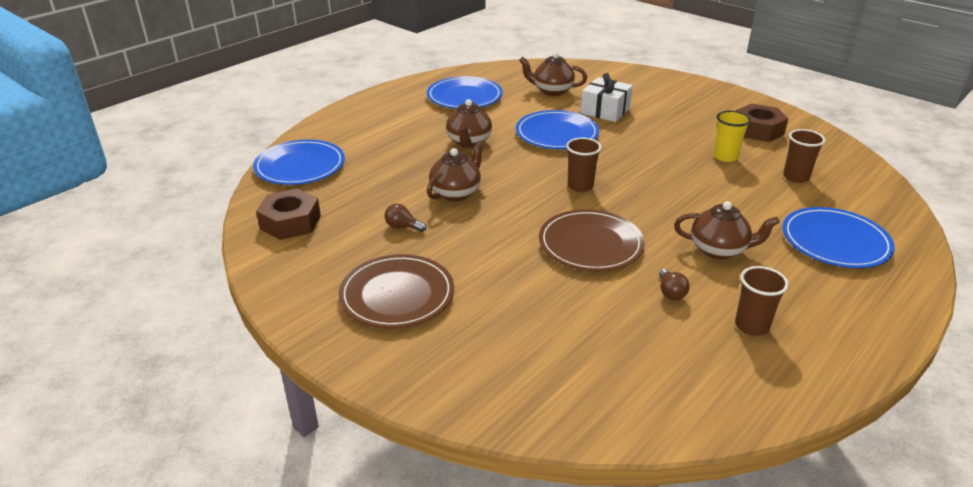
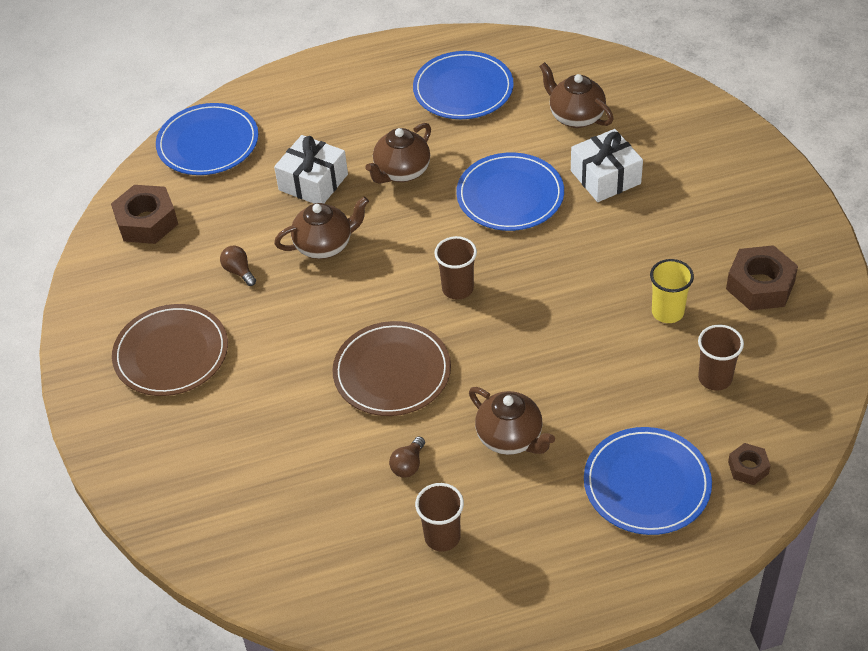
camera: 35 degrees right, 15 degrees up
(408, 164) = (313, 182): none -> white gift
(877, 211) = (748, 468): none -> brown nut

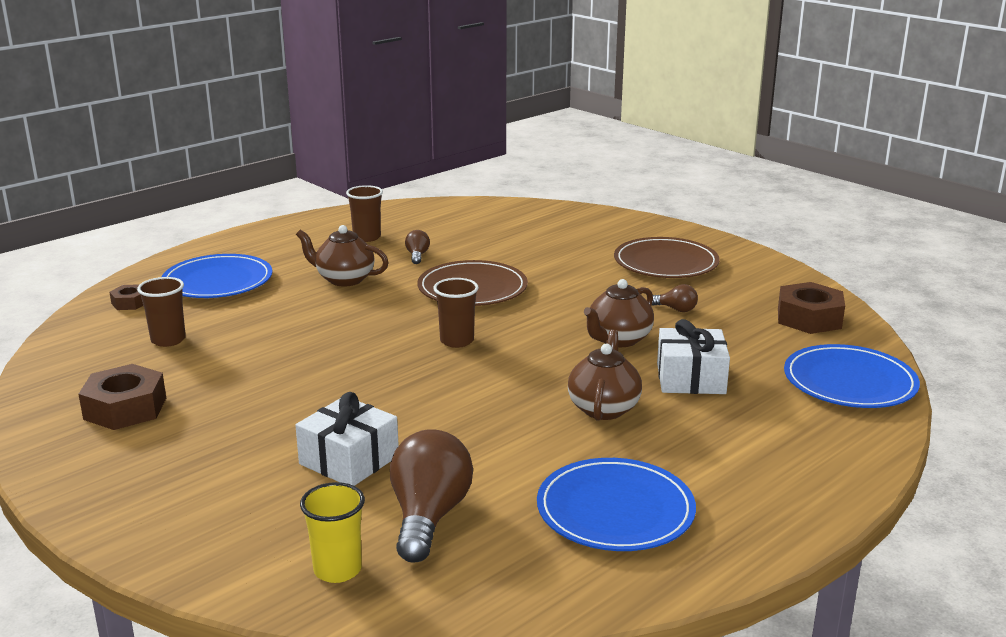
camera: 150 degrees right, 25 degrees down
(510, 195) = (457, 417): blue plate -> none
(575, 116) = (429, 517): brown teapot -> brown light bulb
(667, 312) = (228, 369): yellow cup -> yellow cup (337, 570)

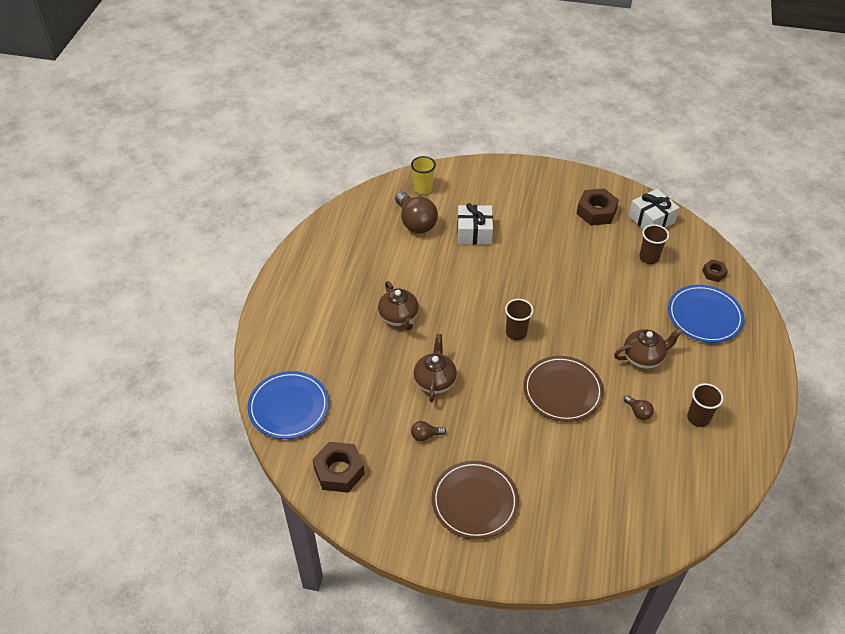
camera: 145 degrees right, 25 degrees up
(615, 510) = (350, 259): blue plate -> none
(690, 378) = (373, 364): white gift -> white gift (651, 219)

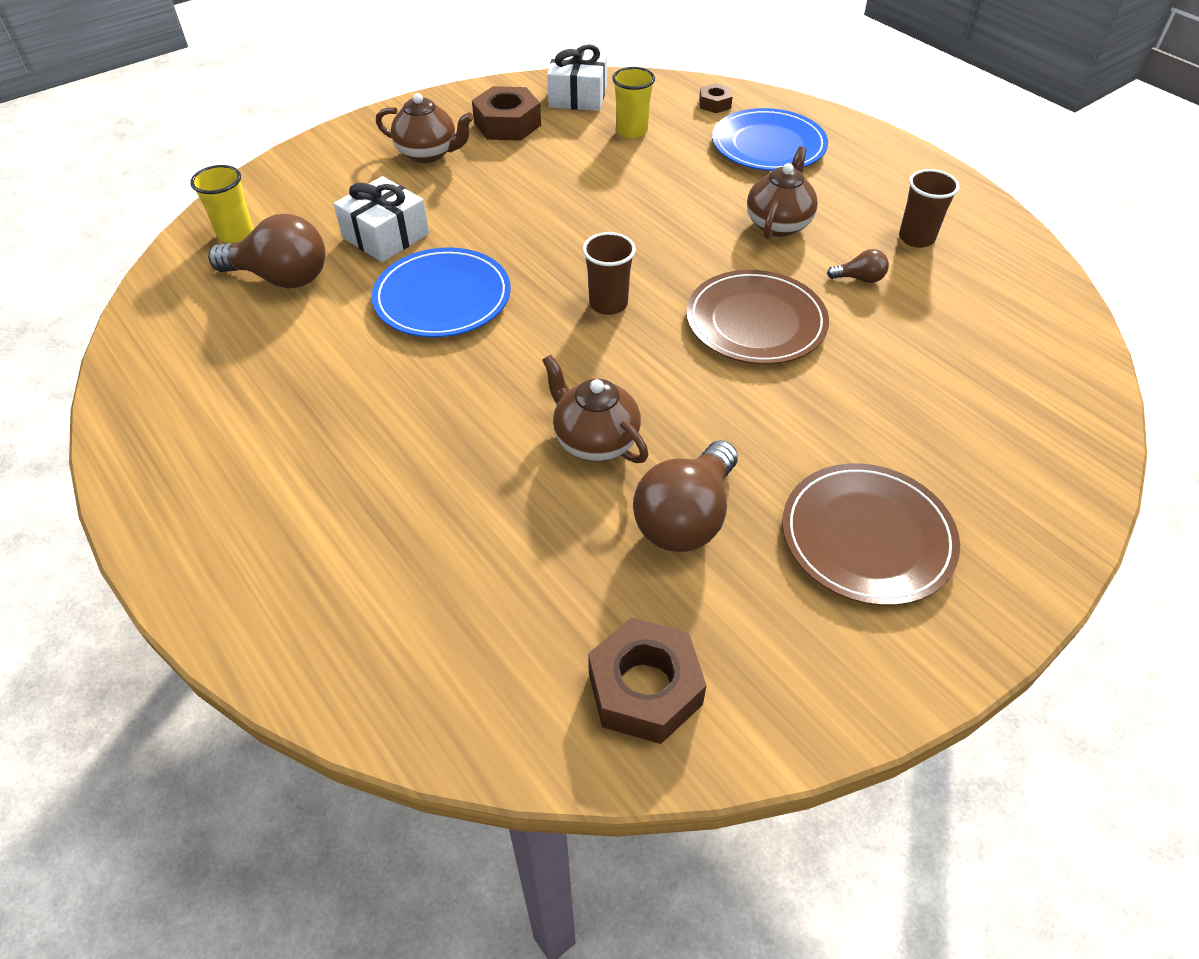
camera: 50 degrees left, 0 degrees up
(288, 407) = (426, 677): blue plate -> blue plate (442, 297)
(399, 318) = (427, 406): brown teapot -> brown teapot (428, 154)
(425, 435) = (686, 518): brown light bulb -> brown light bulb, size x2.15
(649, 258) = (632, 131): brown cup -> yellow cup

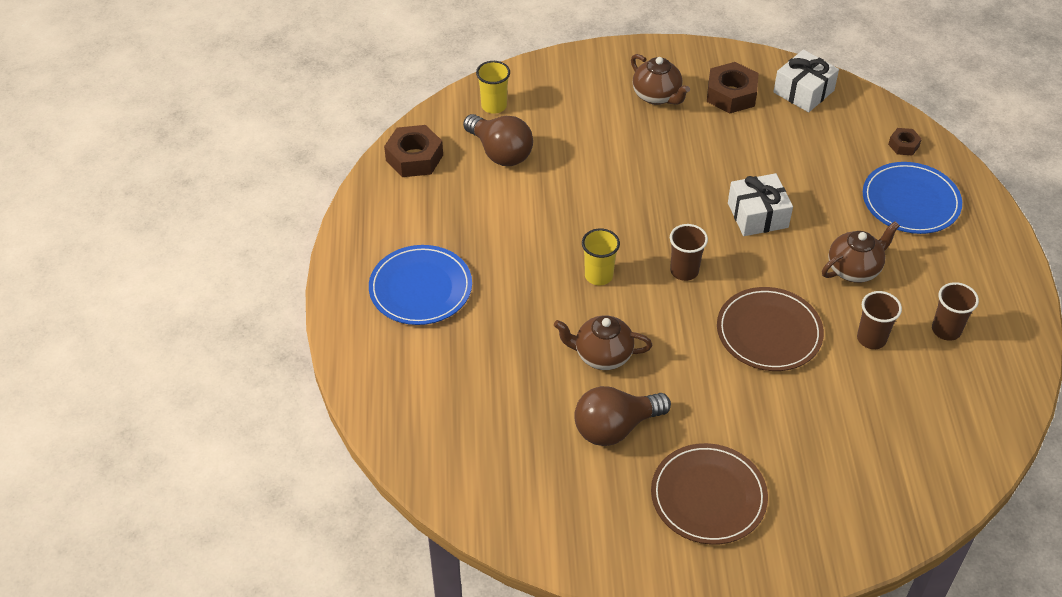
camera: 35 degrees right, 0 degrees up
(386, 236) = (583, 151): white gift -> white gift (757, 215)
(442, 297) = (585, 214): blue plate -> blue plate (420, 288)
(594, 441) = (602, 355): brown teapot -> brown teapot turned 75 degrees counterclockwise
(632, 131) = (817, 141): yellow cup -> yellow cup (598, 275)
(645, 689) = (519, 499): brown nut -> brown nut (414, 158)
(859, 279) = (871, 339): brown light bulb -> brown cup

